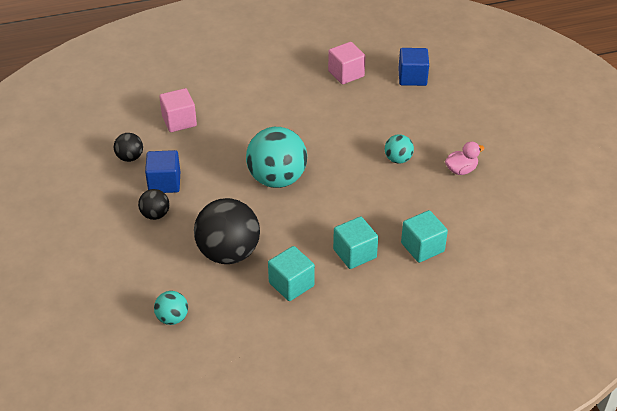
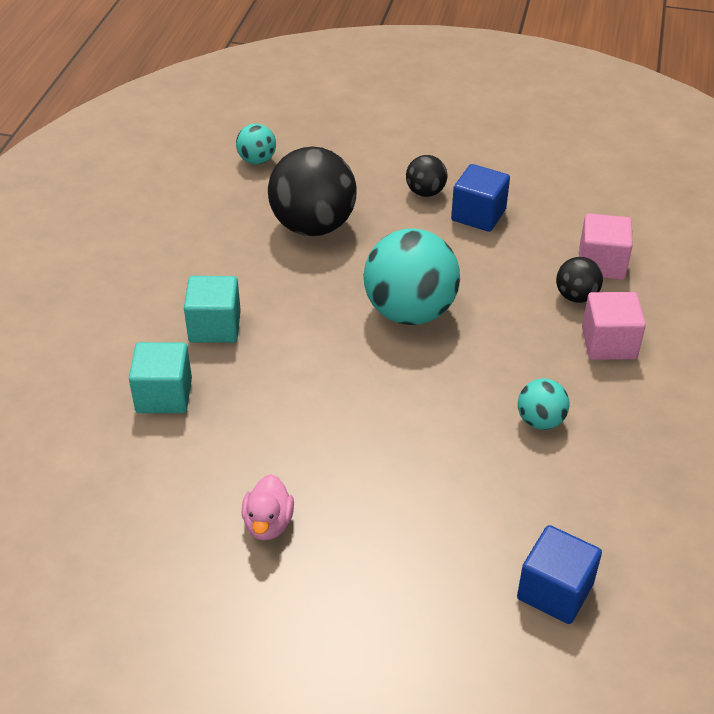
camera: 120 degrees right, 0 degrees up
(130, 157) = (549, 202): black ball -> black ball (576, 296)
(291, 284) = (219, 256): turquoise cube -> none
(346, 74) = (619, 497): pink cube -> pink cube (609, 343)
(398, 159) = (352, 457): turquoise ball -> turquoise ball (540, 421)

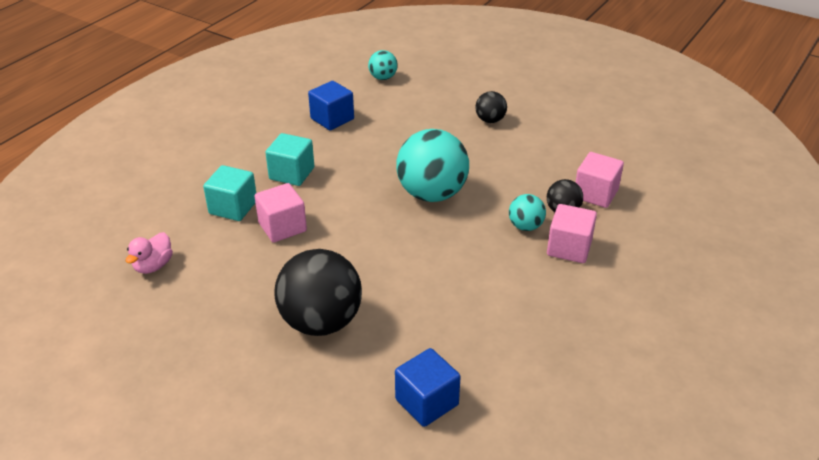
camera: 20 degrees right, 5 degrees down
(246, 406) = (282, 227): none -> pink cube
(268, 523) = (252, 303): pink duck -> pink duck (153, 266)
(313, 226) = (396, 126): black ball -> black ball (321, 322)
(478, 215) = (520, 142): blue cube -> blue cube (332, 119)
(540, 421) = (484, 287): turquoise ball -> turquoise ball (525, 226)

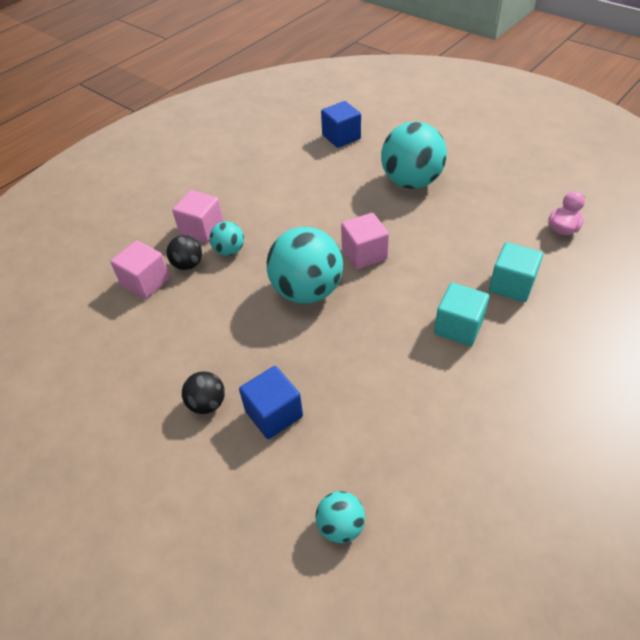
camera: 170 degrees left, 10 degrees up
(282, 227) = (455, 260): pink cube -> pink cube (364, 254)
(321, 322) = (411, 182): black ball -> turquoise ball
(332, 119) = (418, 422): blue cube -> blue cube (274, 414)

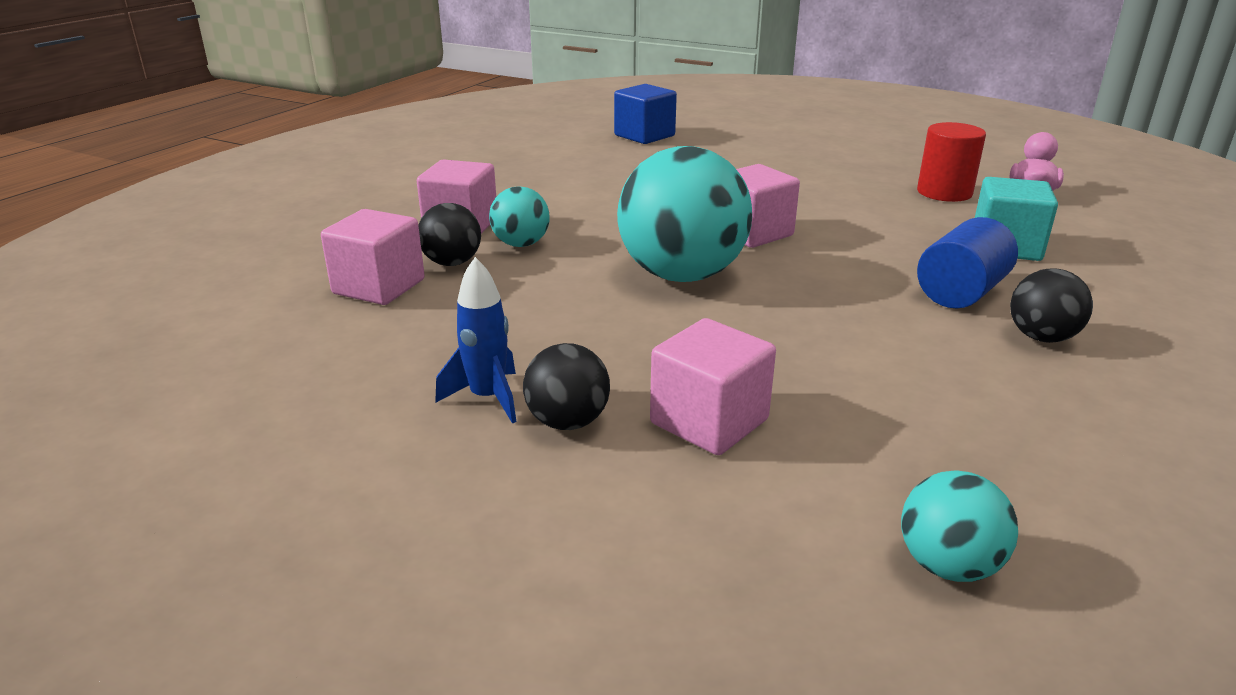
camera: 15 degrees left, 20 degrees down
(175, 380) = (487, 398): none -> blue rocket
(274, 414) = (709, 421): blue cube -> pink cube
(411, 182) = (777, 166): turquoise ball -> none
(458, 327) = (961, 293): turquoise cube -> blue cylinder
(482, 373) = (1041, 337): none -> black ball
(505, 222) = (944, 192): none -> red cylinder

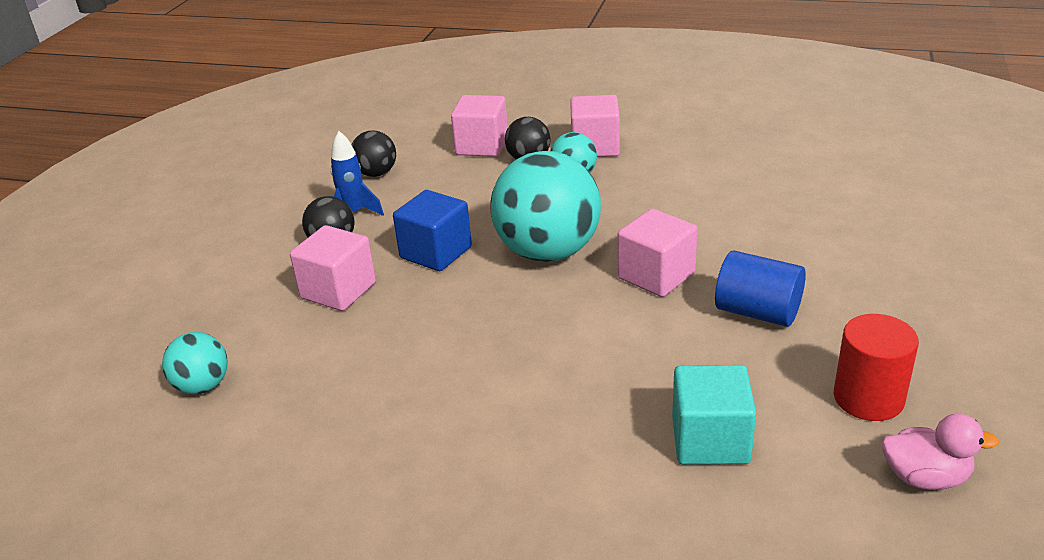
camera: 80 degrees right, 5 degrees up
(644, 136) = (898, 180): blue cube -> blue cube (436, 252)
(961, 293) = (573, 402): blue cylinder -> blue cylinder (757, 312)
(1041, 337) = (495, 449): black ball -> black ball (376, 173)

